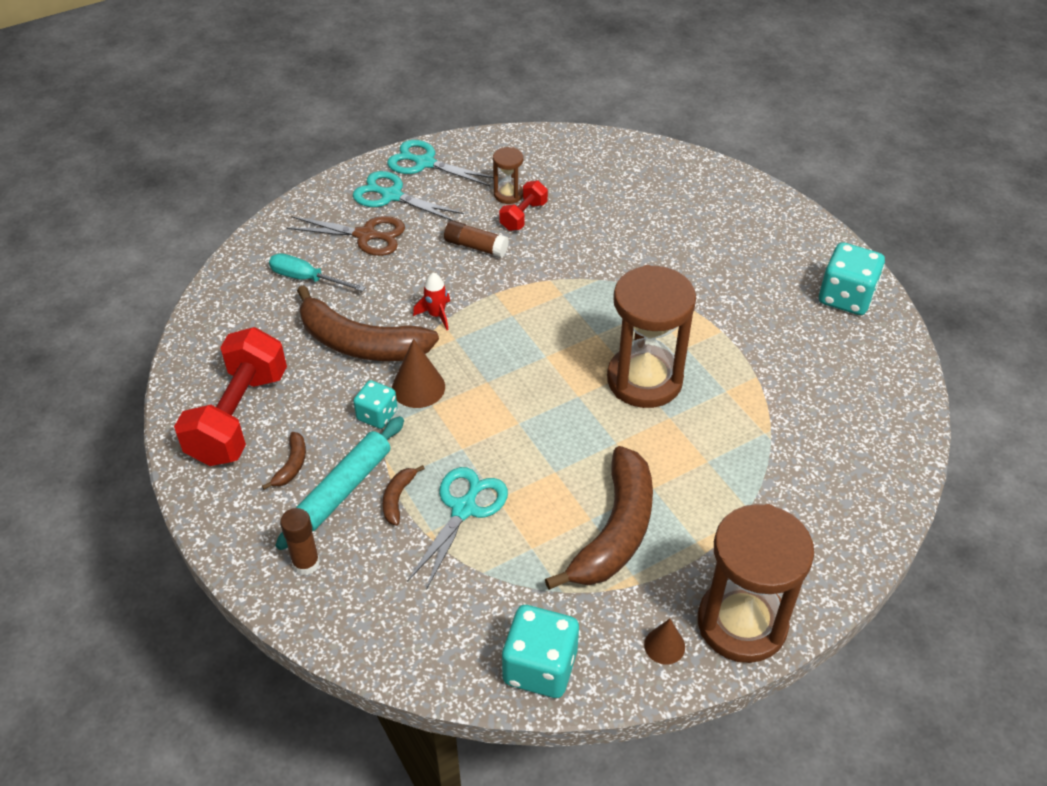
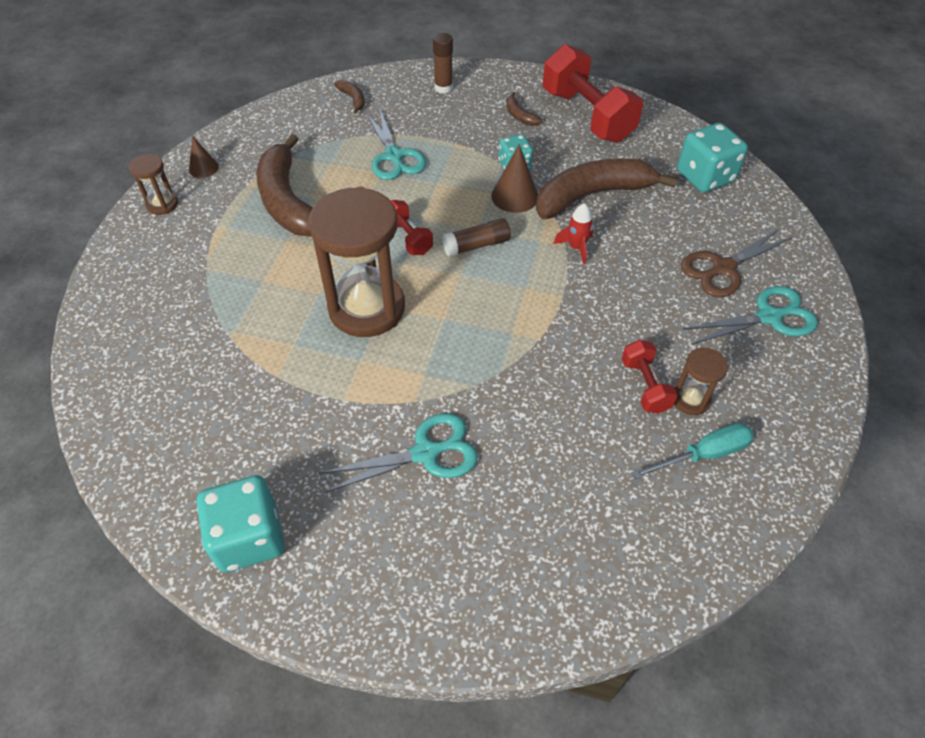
camera: 135 degrees right, 5 degrees up
(307, 279) = (698, 208): turquoise screwdriver -> turquoise screwdriver (703, 454)
(344, 488) = (474, 124): turquoise rolling pin -> none
(398, 498) = (438, 138): brown banana -> brown banana (353, 99)
(425, 163) = (805, 373): turquoise scissors -> turquoise scissors (425, 453)
(476, 247) = (634, 323): brown glue stick -> brown glue stick (476, 245)
(540, 667) = (267, 122): turquoise dice -> turquoise dice (704, 177)
(550, 414) = (408, 238): none -> red dumbbell
(742, 623) = (162, 204): brown hourglass -> brown hourglass, size x0.46

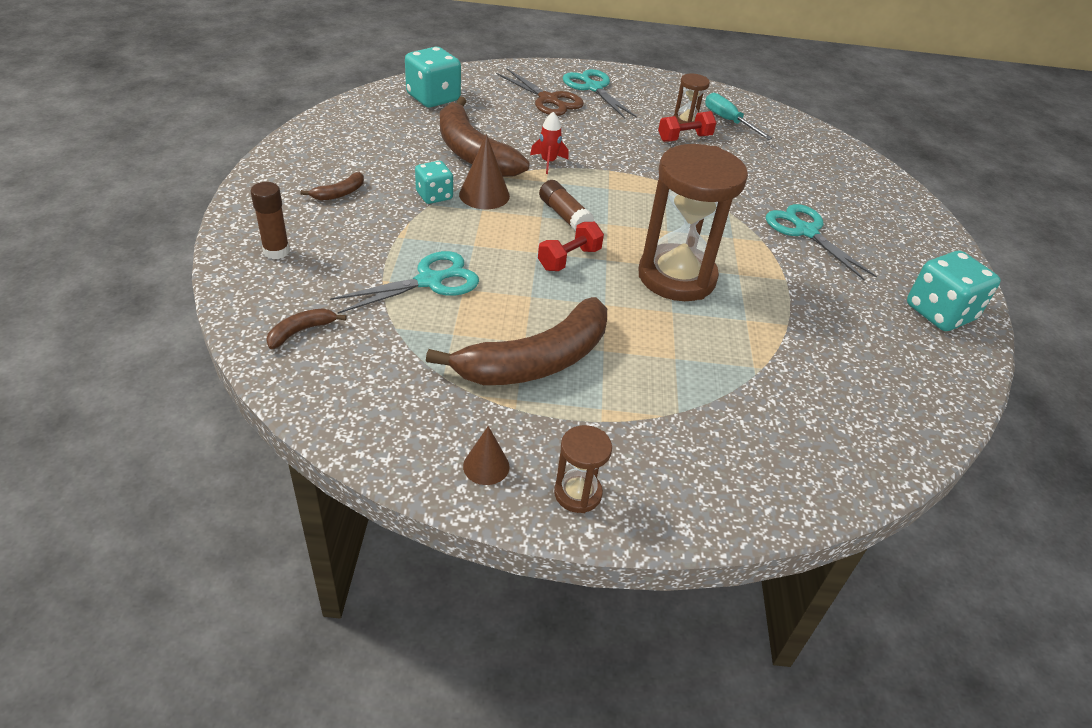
camera: 105 degrees left, 10 degrees down
(586, 116) = (339, 152): red dumbbell -> none

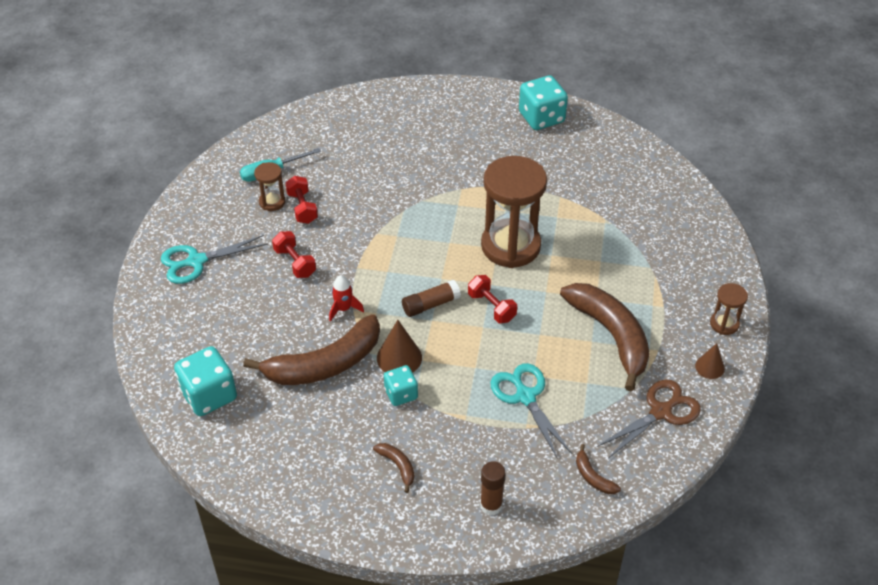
camera: 80 degrees left, 5 degrees up
(548, 100) = (220, 299): brown scissors -> brown scissors (660, 412)
(605, 135) = (295, 262): none -> red dumbbell
(806, 231) = (449, 161): turquoise scissors -> none

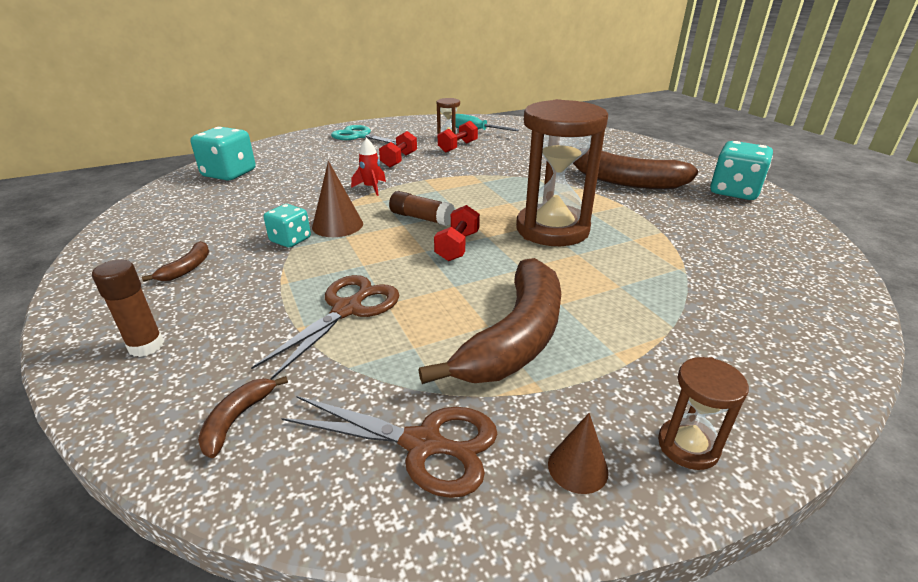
camera: 55 degrees right, 15 degrees down
(324, 364) = (299, 199): brown banana -> brown banana (624, 181)
(525, 397) = (347, 309): turquoise scissors -> brown scissors

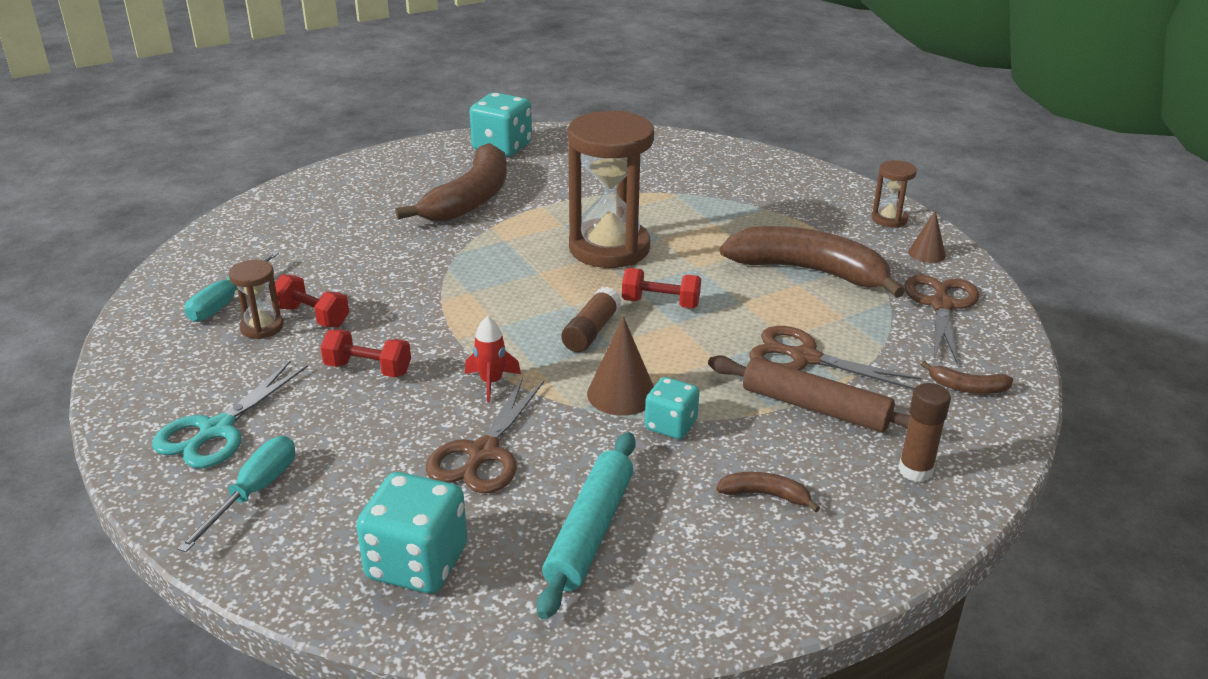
camera: 95 degrees left, 0 degrees up
(211, 211) = (589, 531): none -> turquoise rolling pin
(270, 304) = (815, 408): none -> brown rolling pin
(302, 186) = (483, 453): none -> brown scissors
(308, 145) = (254, 492): none -> turquoise screwdriver

